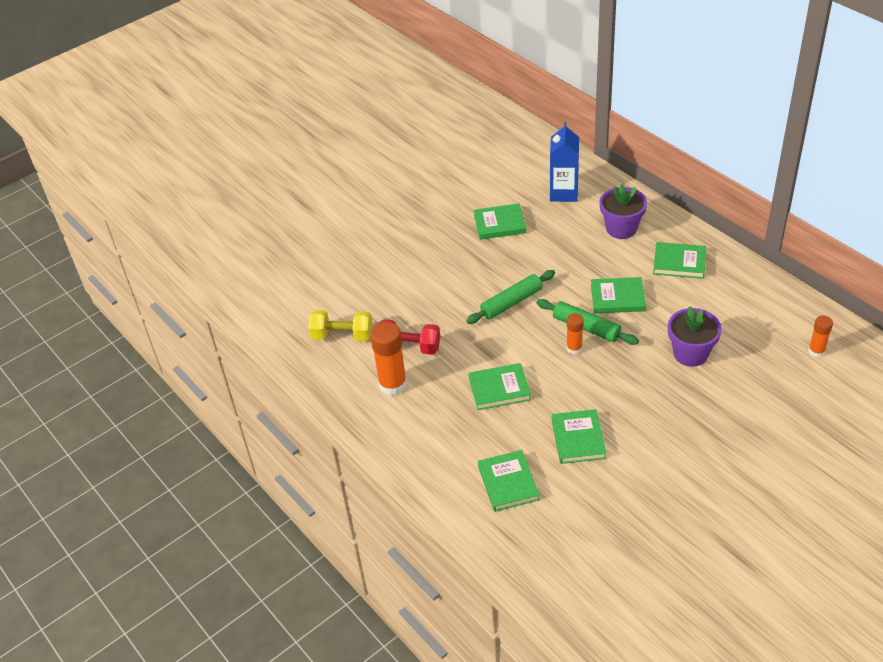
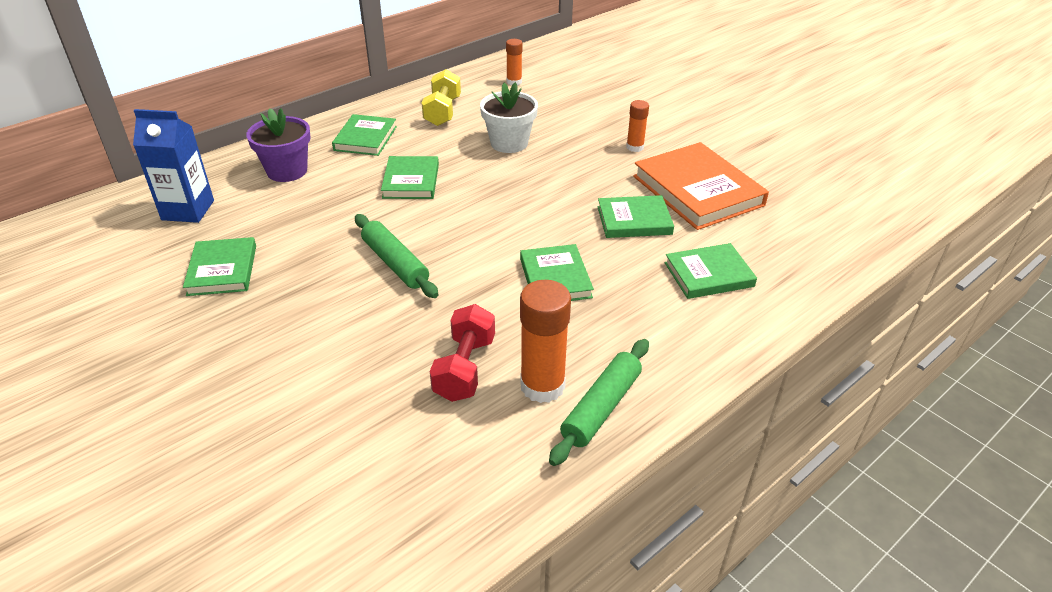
camera: 95 degrees left, 5 degrees down
(342, 335) = (423, 457): yellow dumbbell -> yellow dumbbell (443, 112)
(574, 348) = (490, 216): orange glue stick -> orange glue stick (635, 147)
(586, 328) = (456, 206): green rolling pin -> green rolling pin (601, 408)
(631, 488) = (697, 191): none -> orange book
(690, 353) = (509, 143): purple flower pot -> white flower pot

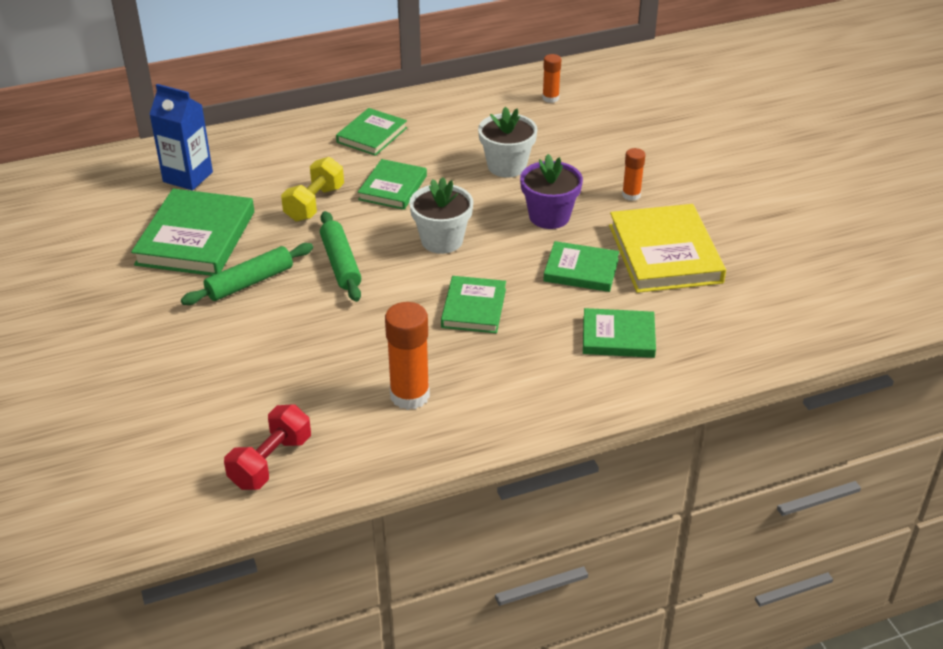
camera: 20 degrees right, 0 degrees up
(222, 270) = (196, 238): green book -> green book, size x1.67
(287, 171) = (286, 155): purple flower pot -> purple flower pot (549, 216)
(443, 112) = (460, 120): yellow dumbbell -> yellow dumbbell (314, 203)
(464, 368) = (353, 366): red dumbbell -> red dumbbell (270, 462)
(486, 220) = (442, 240): none -> white flower pot
(601, 408) = (448, 424): green rolling pin -> green rolling pin (250, 282)
(697, 191) = (664, 254): orange book -> yellow book

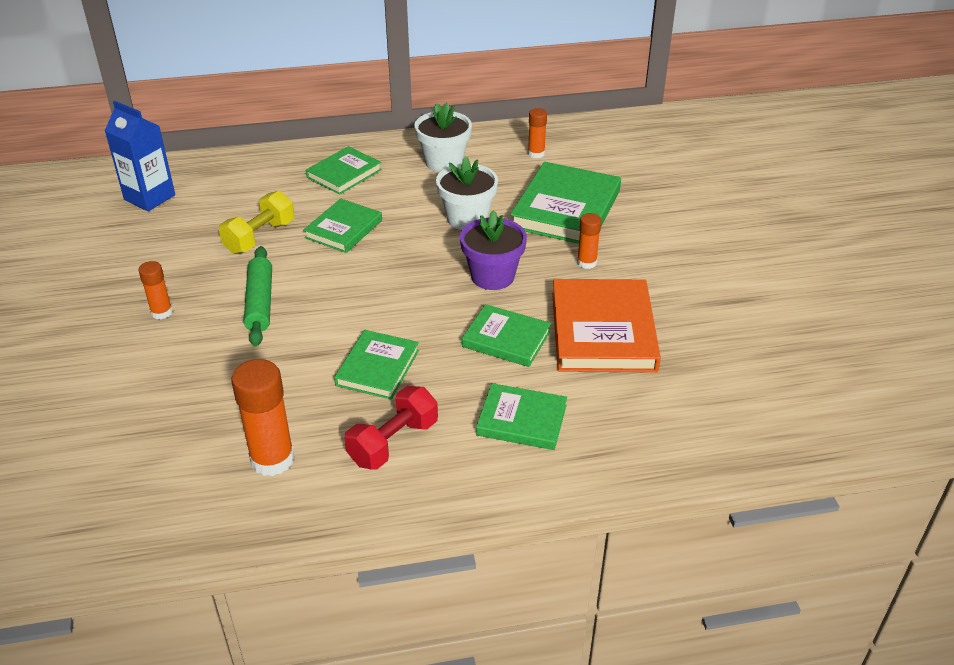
camera: 10 degrees right, 0 degrees up
(196, 238) = (129, 260): green book -> green book (566, 209)
(250, 282) = (161, 312): green rolling pin -> orange glue stick
(270, 462) = (95, 517): red dumbbell -> red dumbbell (393, 442)
(442, 240) = (372, 290): white flower pot -> white flower pot (444, 162)
(664, 254) = (602, 331): yellow book -> orange book

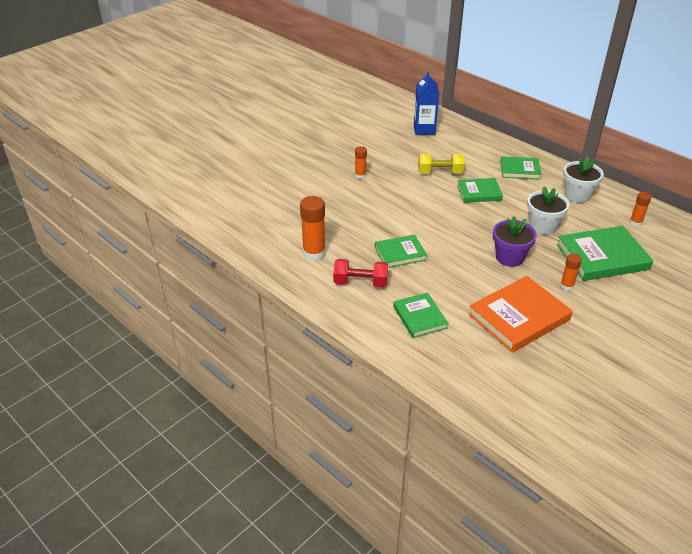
camera: 55 degrees right, 0 degrees up
(260, 303) = (398, 197): green rolling pin -> none
(506, 339) = (469, 285): green book -> none

